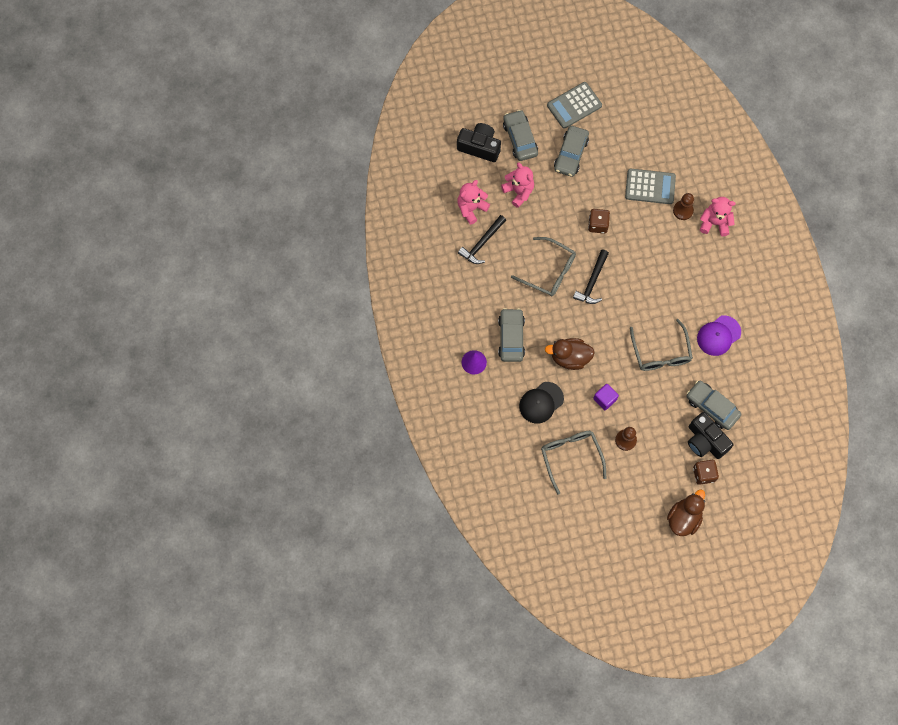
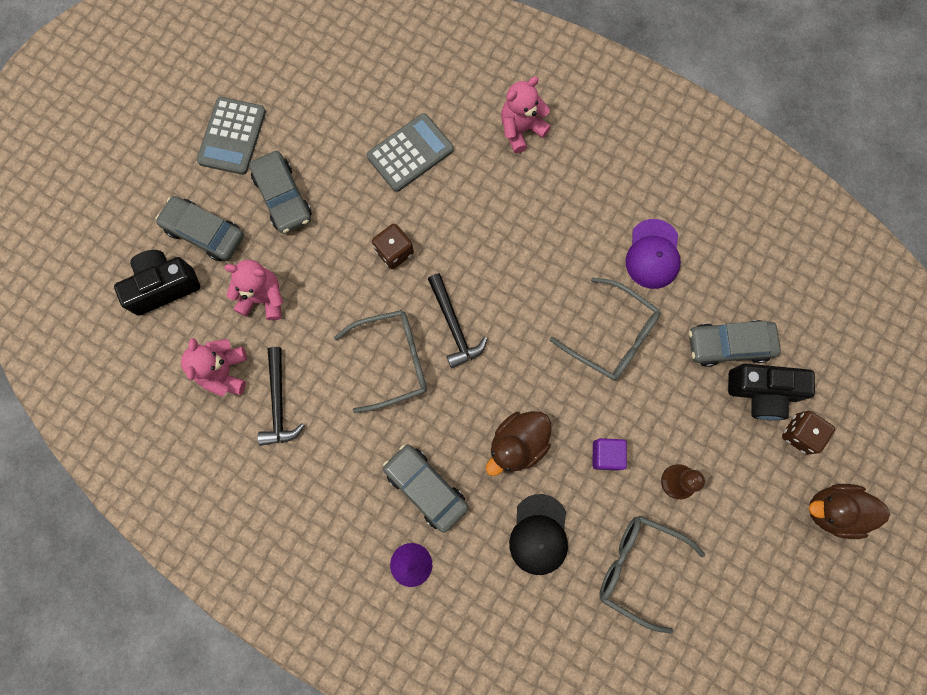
camera: 45 degrees left, 5 degrees up
(683, 210) = (473, 147): brown pawn -> none
(684, 518) = (833, 510): brown duck -> brown duck turned 75 degrees counterclockwise

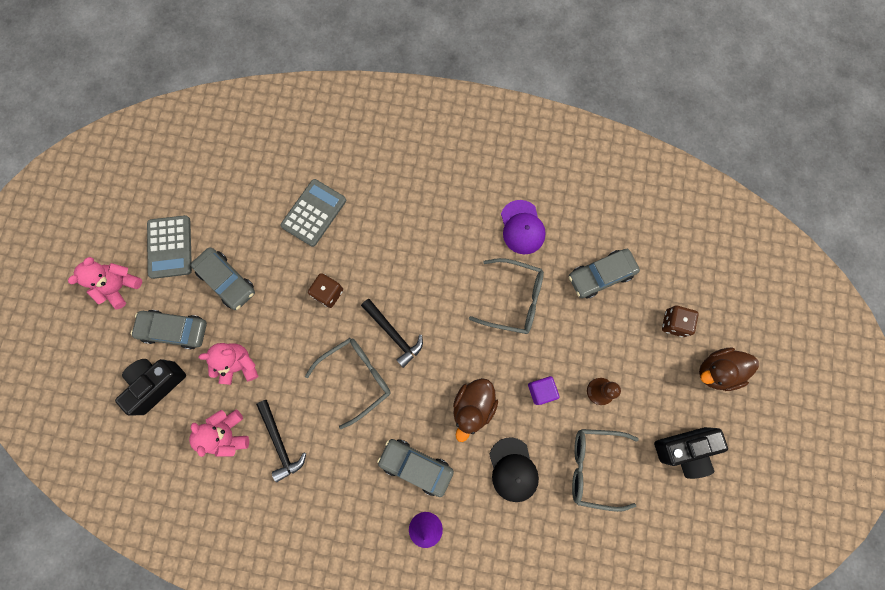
camera: 20 degrees left, 0 degrees up
(521, 129) = (391, 166): pink teddy bear -> pink teddy bear (120, 287)
(762, 392) = (636, 302): black camera -> black camera (684, 450)

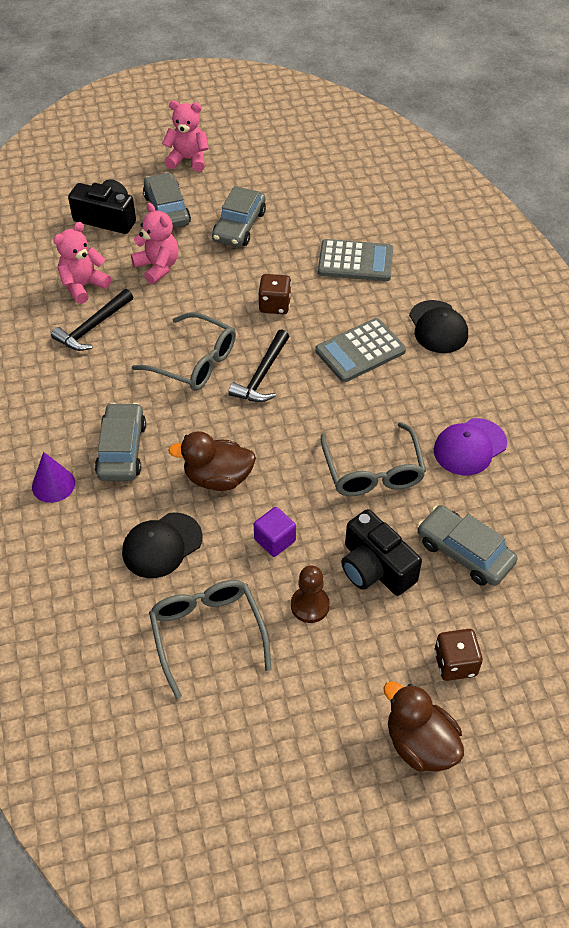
camera: 65 degrees right, 25 degrees down
(170, 247) = (248, 176): grey calculator -> grey calculator (360, 351)
(409, 190) = (438, 327): none -> black cap
(684, 450) = (284, 738): black camera -> black camera (375, 568)

